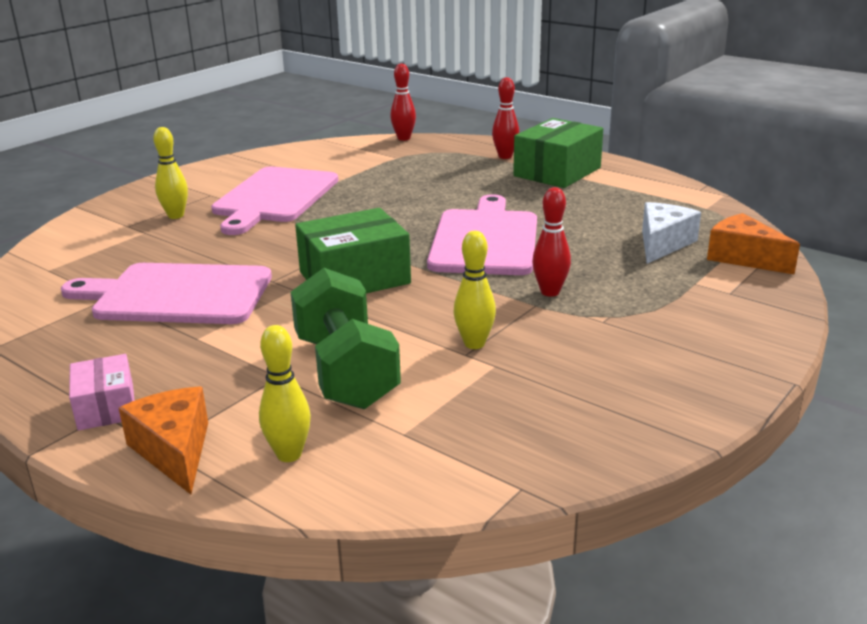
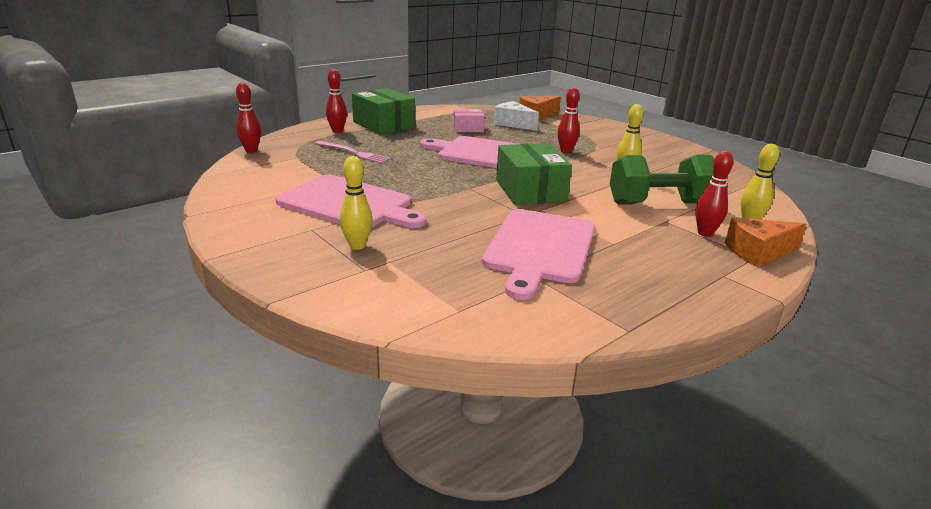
camera: 80 degrees left, 0 degrees up
(106, 407) = (715, 274): pink box -> pink box (468, 128)
(238, 407) = (705, 233): none -> red bowling pin
(430, 175) = (354, 153): none -> pink fork

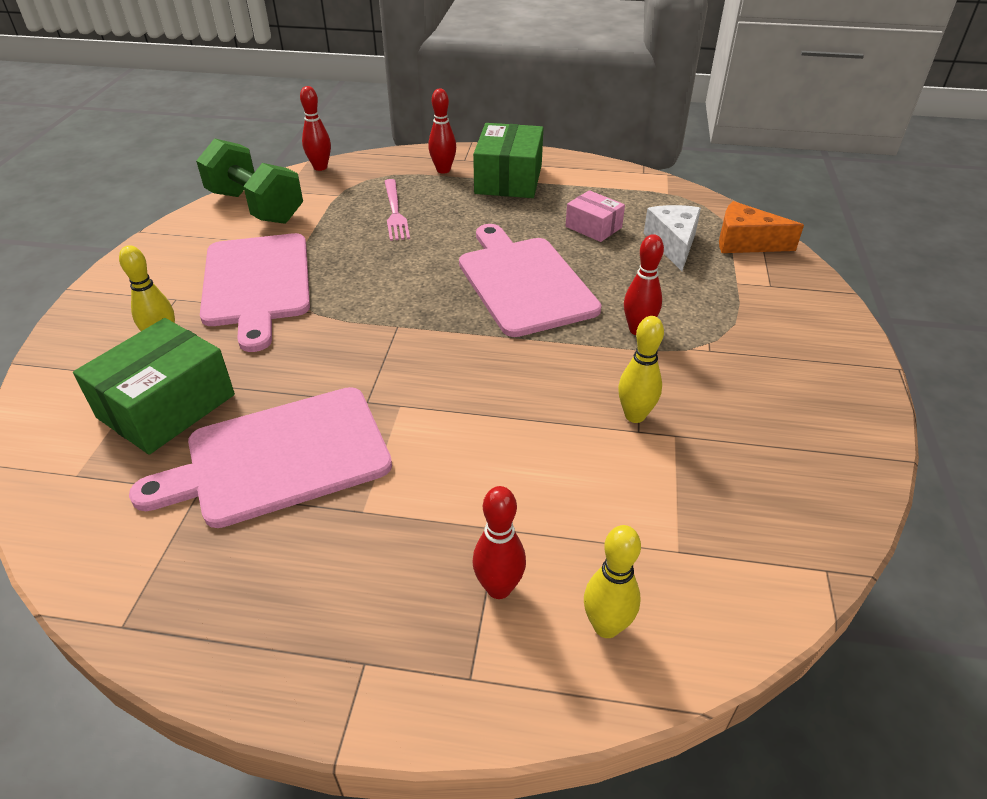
camera: 50 degrees right, 15 degrees up
(530, 191) = (448, 370): green box -> green box (167, 406)
(658, 203) = (556, 496): green dumbbell -> green dumbbell (256, 207)
(758, 252) = (492, 677): orange cheese -> none

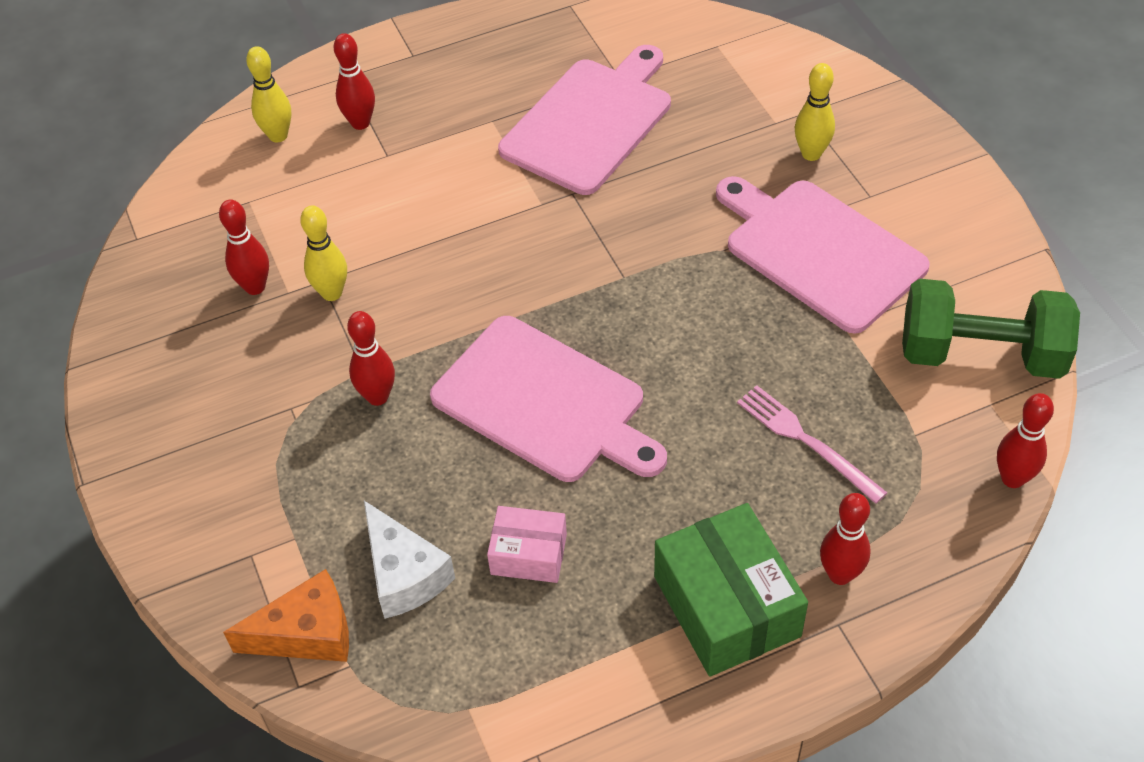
camera: 150 degrees right, 10 degrees up
(167, 406) = (725, 111): green box -> none
(705, 453) = (255, 287): none -> red bowling pin

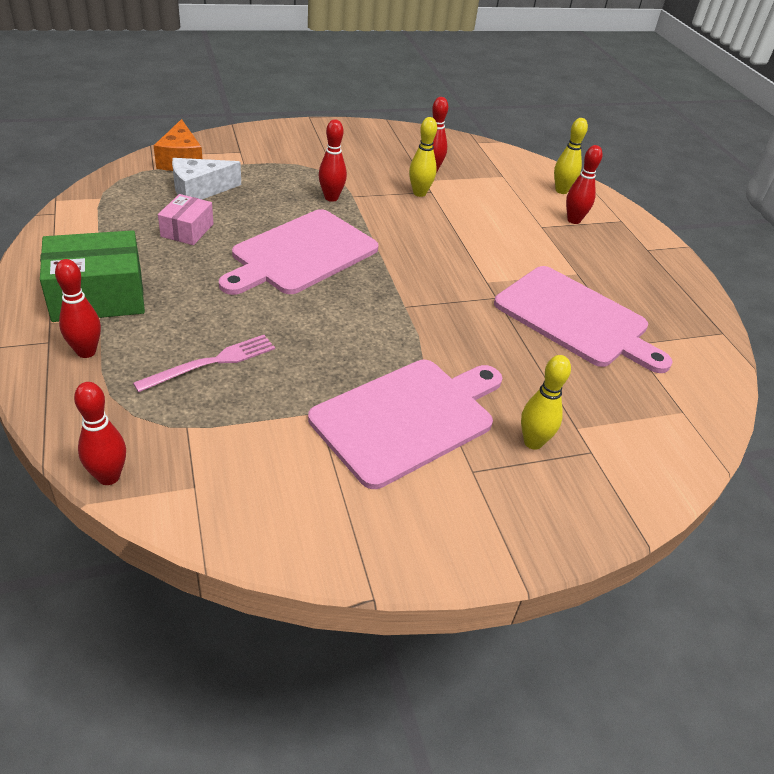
camera: 90 degrees right, 10 degrees down
(980, 354) = (253, 497): green dumbbell -> none

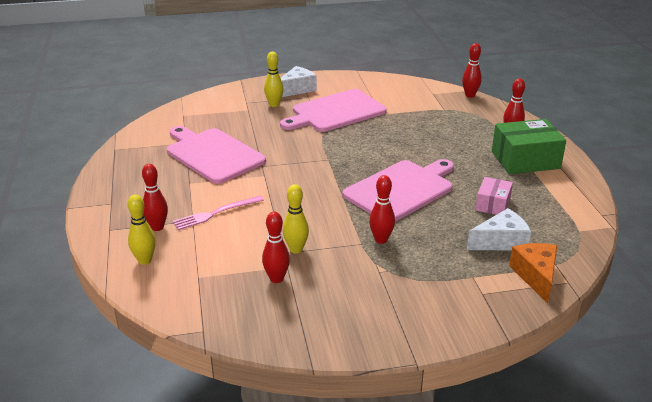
camera: 170 degrees left, 10 degrees down
(211, 362) = (442, 131): pink fork -> pink fork (216, 213)
(504, 499) = (297, 89): none -> white cheese

